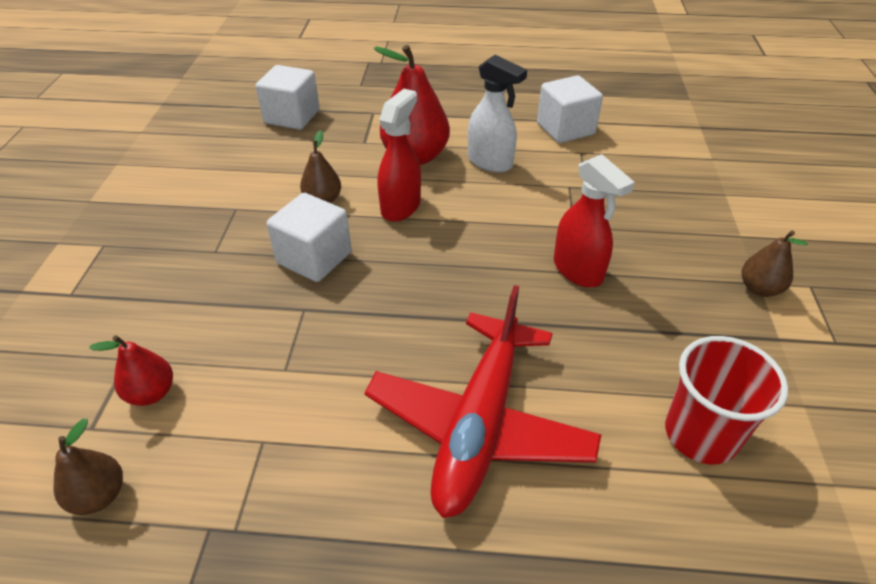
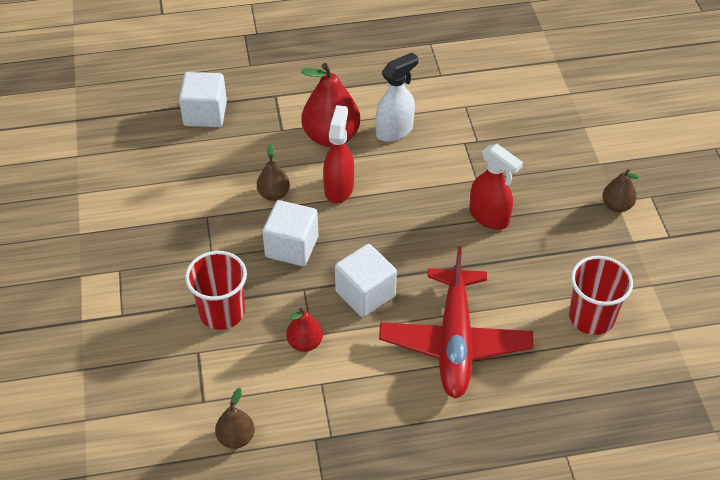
camera: 15 degrees left, 5 degrees up
(151, 393) = (229, 370): red pear -> red pear (305, 343)
(187, 316) = (222, 312): none -> red cup
(490, 162) = (394, 131): white spray bottle -> white spray bottle turned 60 degrees counterclockwise
(565, 129) = (446, 84): white cube -> white cube (365, 294)

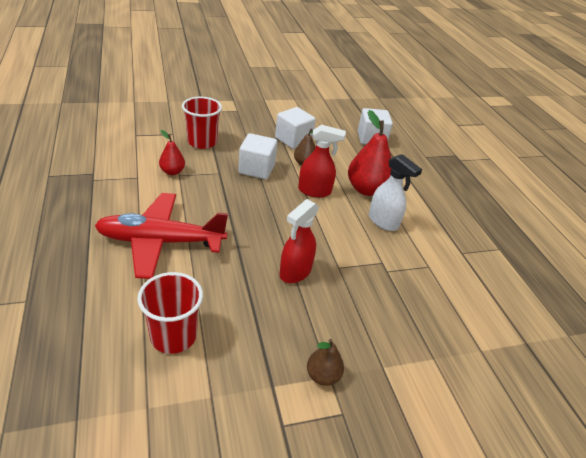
camera: 80 degrees right, 10 degrees down
(236, 438) = (105, 145): brown pear -> none
(365, 294) = (213, 199): white cube -> white cube (293, 140)

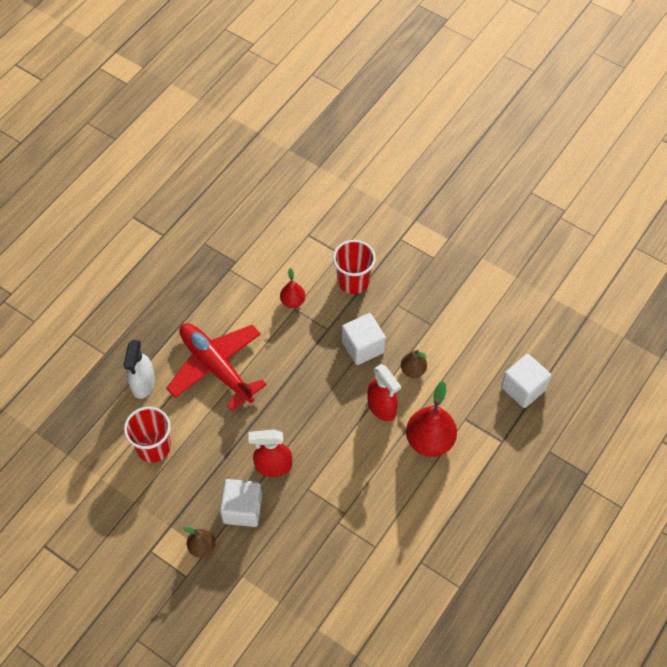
camera: 55 degrees right, 20 degrees up
(293, 140) = (439, 335): white cube -> white cube (242, 509)
(383, 222) = (397, 482): white spray bottle -> white spray bottle (143, 384)

